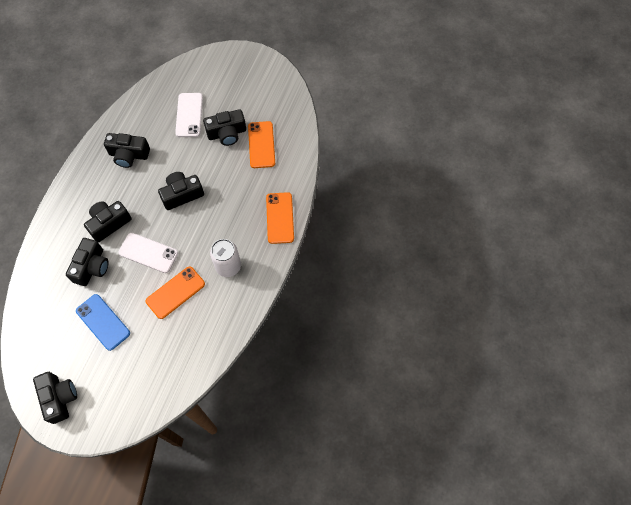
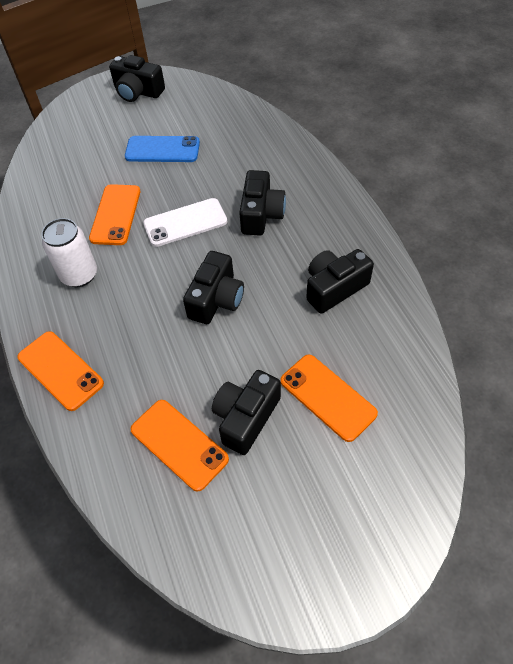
camera: 140 degrees right, 10 degrees down
(92, 267) = (228, 173): black camera -> none
(189, 115) = (327, 397): white phone -> orange phone

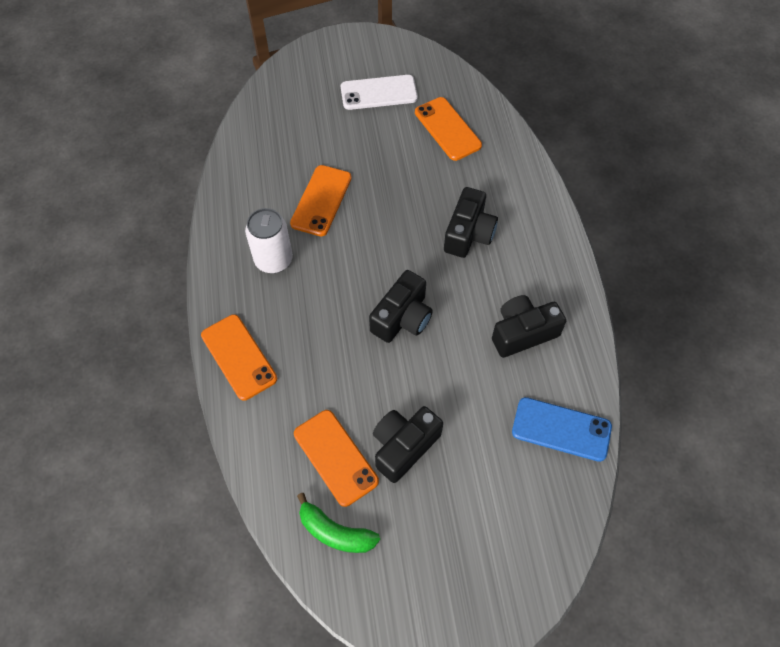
camera: 10 degrees right, 5 degrees up
(138, 92) = (371, 57): black camera -> none
(162, 150) = (383, 135): blue phone -> blue phone (561, 429)
(185, 223) = (389, 225): white phone -> white phone (379, 93)
(194, 519) = (335, 532): none -> green banana
(327, 397) = (486, 445): orange phone -> orange phone (447, 129)

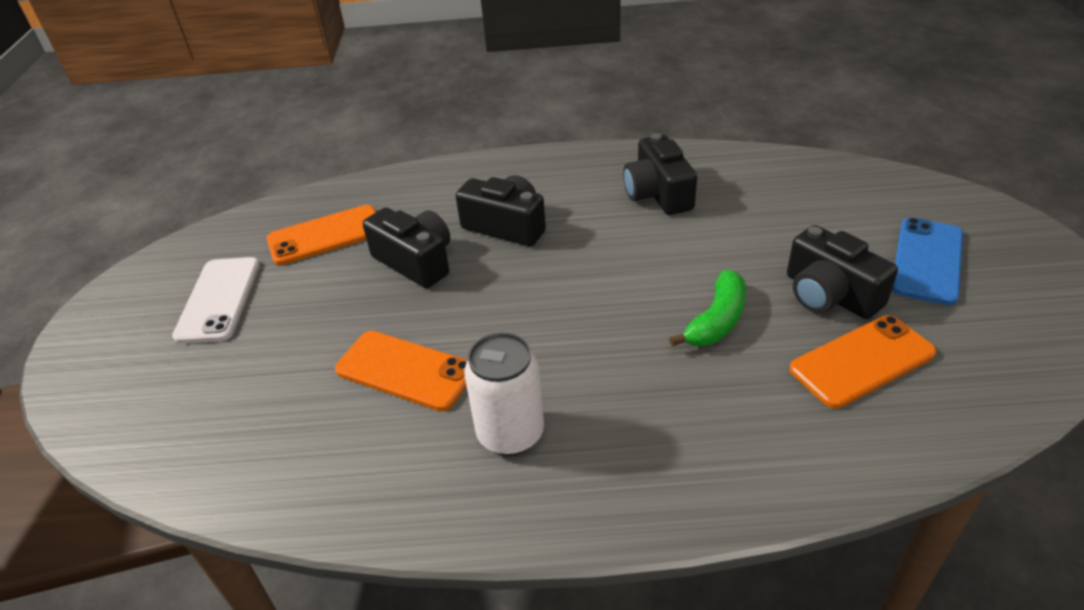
camera: 80 degrees left, 20 degrees down
(239, 357) = (703, 482): orange phone -> none
(335, 532) = (976, 364): green banana -> green banana (716, 321)
(402, 317) = (632, 289): black camera -> black camera (416, 261)
(561, 429) = (781, 176): blue phone -> blue phone (927, 261)

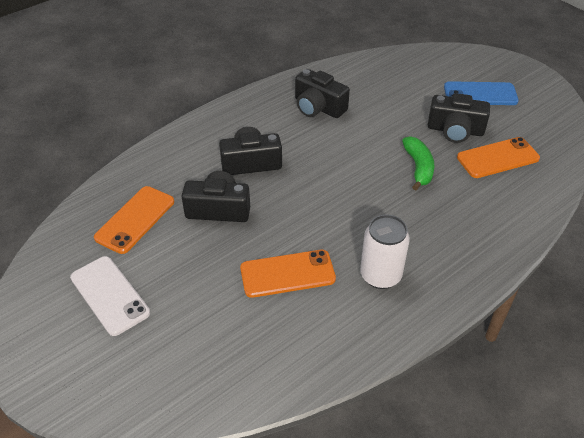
camera: 40 degrees left, 5 degrees up
(862, 361) = (497, 158): orange phone -> orange phone turned 45 degrees clockwise
(927, 261) = (480, 94): blue phone -> blue phone turned 75 degrees counterclockwise

